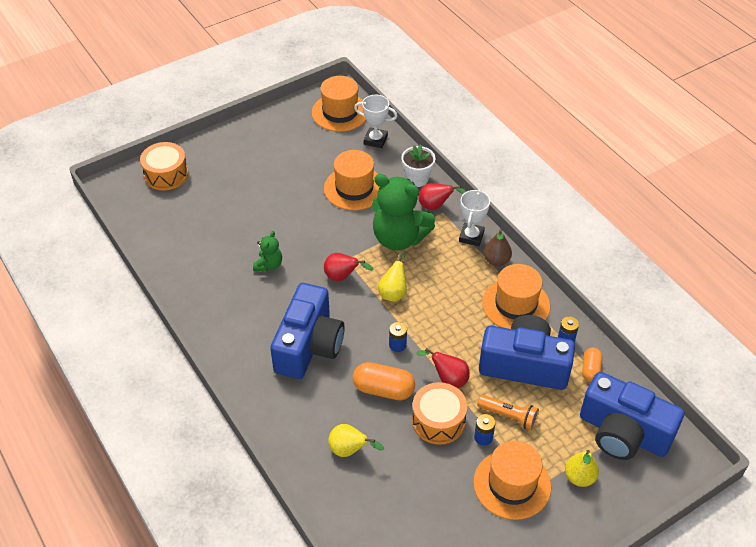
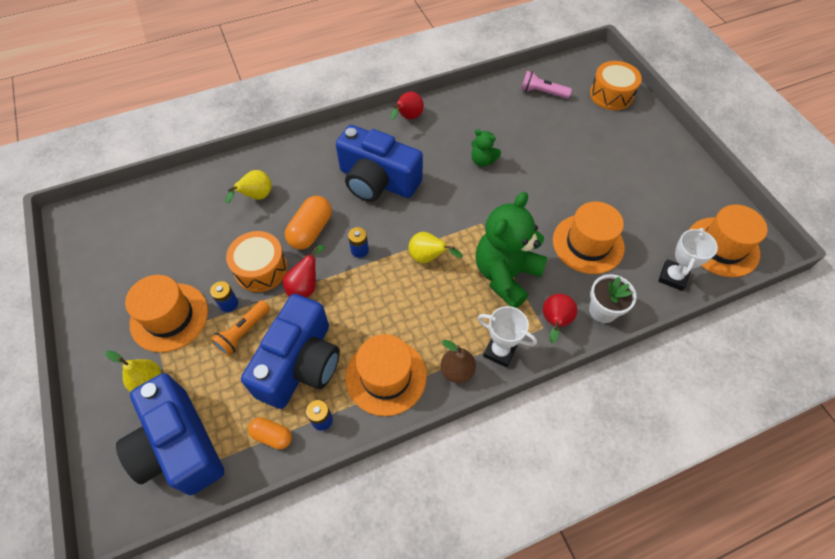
camera: 100 degrees right, 10 degrees up
(166, 225) = (542, 92): none -> pink flashlight
(342, 277) = (457, 217): red pear -> red pear (408, 118)
(623, 433) = (179, 446): blue camera -> blue camera turned 75 degrees counterclockwise

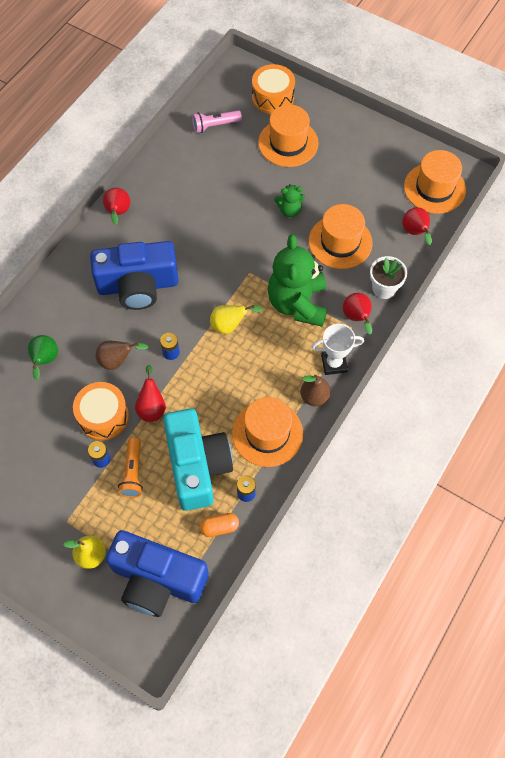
camera: 35 degrees left, 5 degrees up
(169, 317) = (61, 500): orange hat -> orange hat (288, 143)
(256, 197) = (45, 360): yellow pear -> green pear
(300, 364) = (197, 466): blue camera -> turquoise camera
(311, 231) = (117, 361): orange capsule -> brown pear
(482, 160) = (211, 217): green teddy bear -> green teddy bear (289, 210)
(673, 277) = (415, 233): white trophy -> red pear

